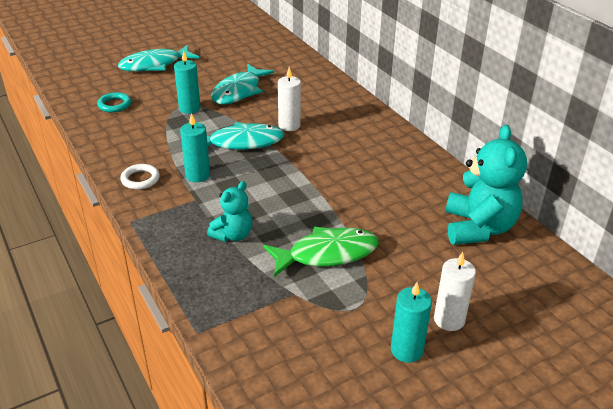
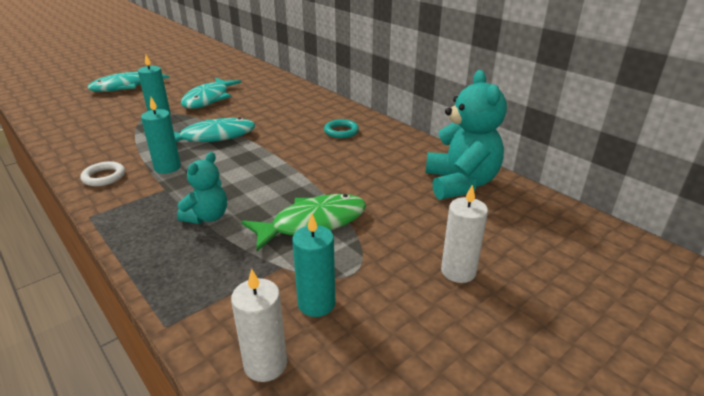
camera: 10 degrees left, 5 degrees down
(114, 105) = (82, 118): turquoise ring -> turquoise ring (341, 131)
(289, 125) = (259, 120): white candle -> white candle (265, 364)
(406, 350) = (421, 310): turquoise candle -> turquoise candle (316, 303)

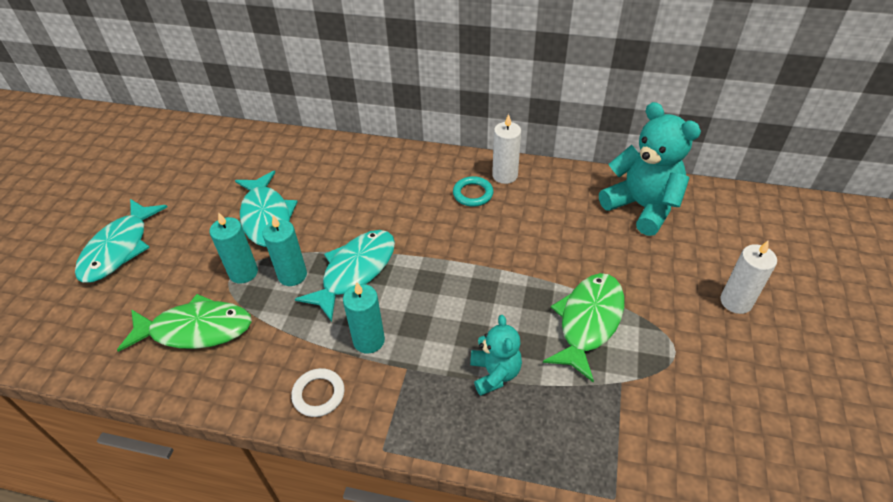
camera: 35 degrees left, 15 degrees up
(101, 126) = (196, 329): none -> green fish
(265, 364) = (718, 471): white candle -> white candle (505, 175)
(316, 303) = (686, 397): turquoise candle -> turquoise candle (292, 275)

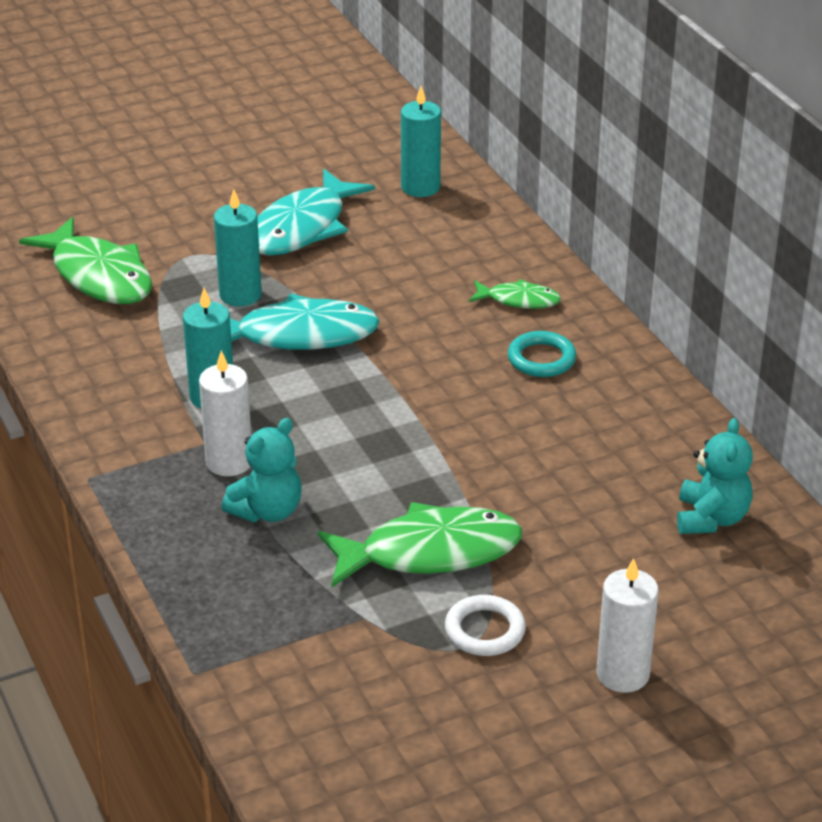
camera: 50 degrees right, 10 degrees down
(119, 249) = (142, 163): turquoise fish -> none
(243, 272) = (205, 260): turquoise candle -> turquoise candle (420, 187)
(318, 394) = (107, 400): white ring -> white ring (484, 630)
(420, 175) = (519, 300): none -> green fish
(505, 175) = (613, 369): white candle -> white candle (229, 462)
(642, 207) = (711, 518): turquoise teddy bear -> turquoise teddy bear, size x0.57

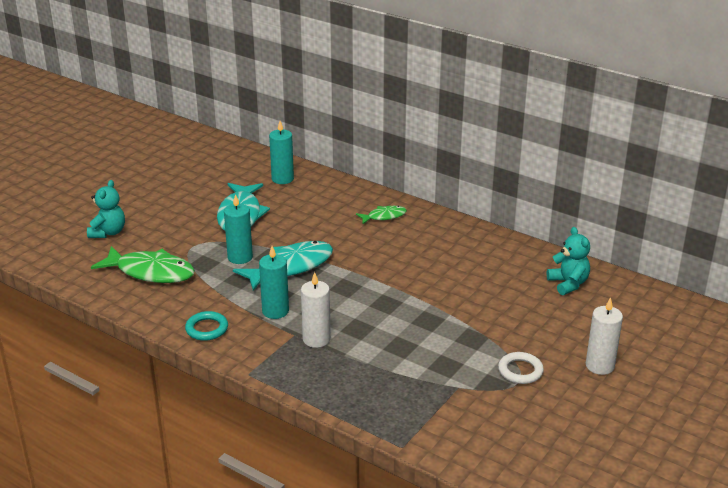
camera: 30 degrees left, 5 degrees down
(267, 511) = (360, 355): turquoise teddy bear -> turquoise teddy bear (108, 232)
(430, 552) = (459, 345): green fish -> none
(541, 359) = (422, 239): turquoise ring -> turquoise ring (207, 329)

